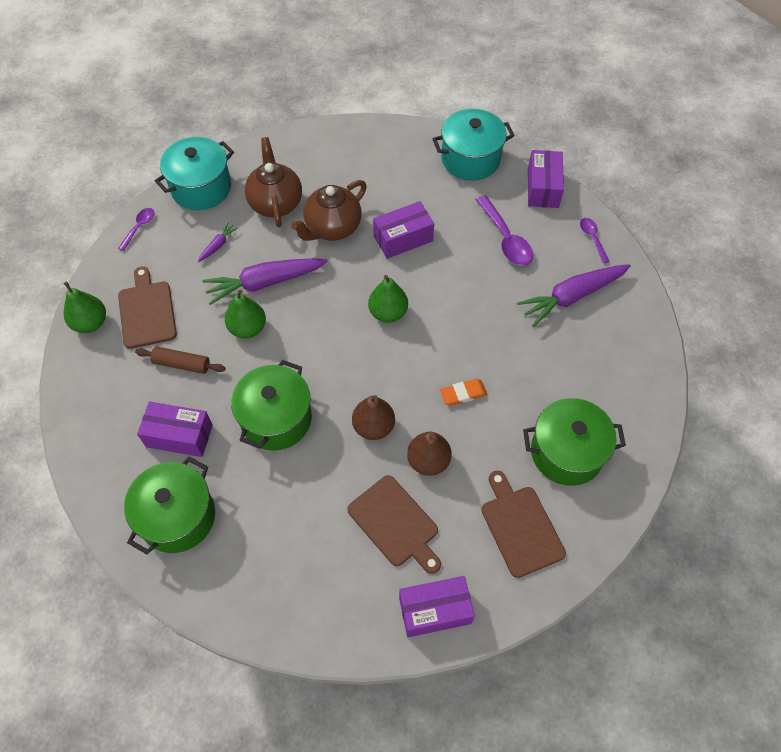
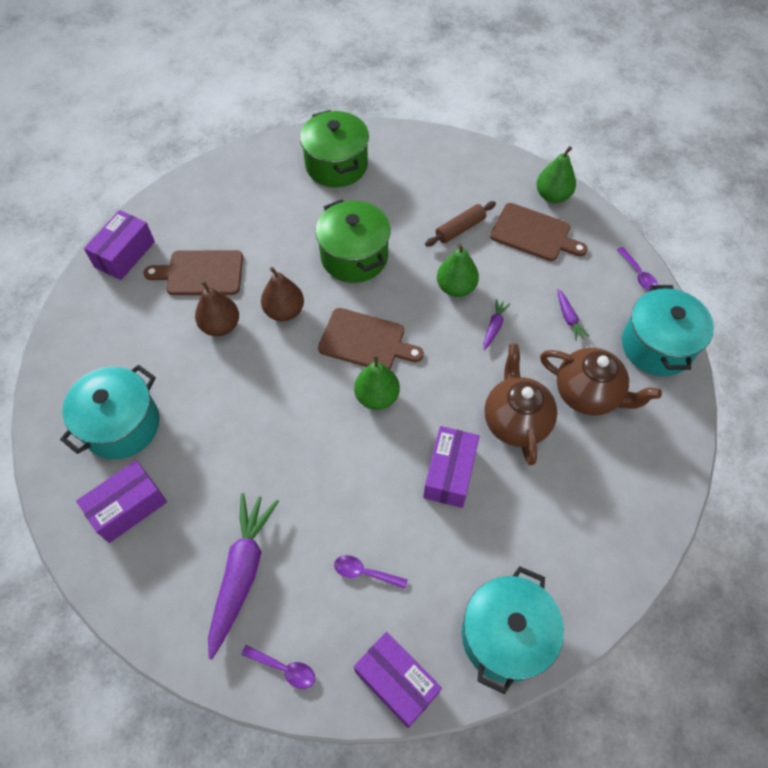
camera: 130 degrees right, 0 degrees up
(179, 436) = (397, 196): purple box -> purple box (128, 507)
(265, 283) = (494, 327): purple carrot -> purple carrot, size x0.45
(463, 394) = (246, 393): orange eraser -> none
(506, 239) = (365, 572): purple spoon -> purple spoon, size x0.57
(520, 527) = (112, 345): brown cutting board -> brown cutting board (366, 341)
(566, 452) = (122, 425): green pot -> turquoise pot

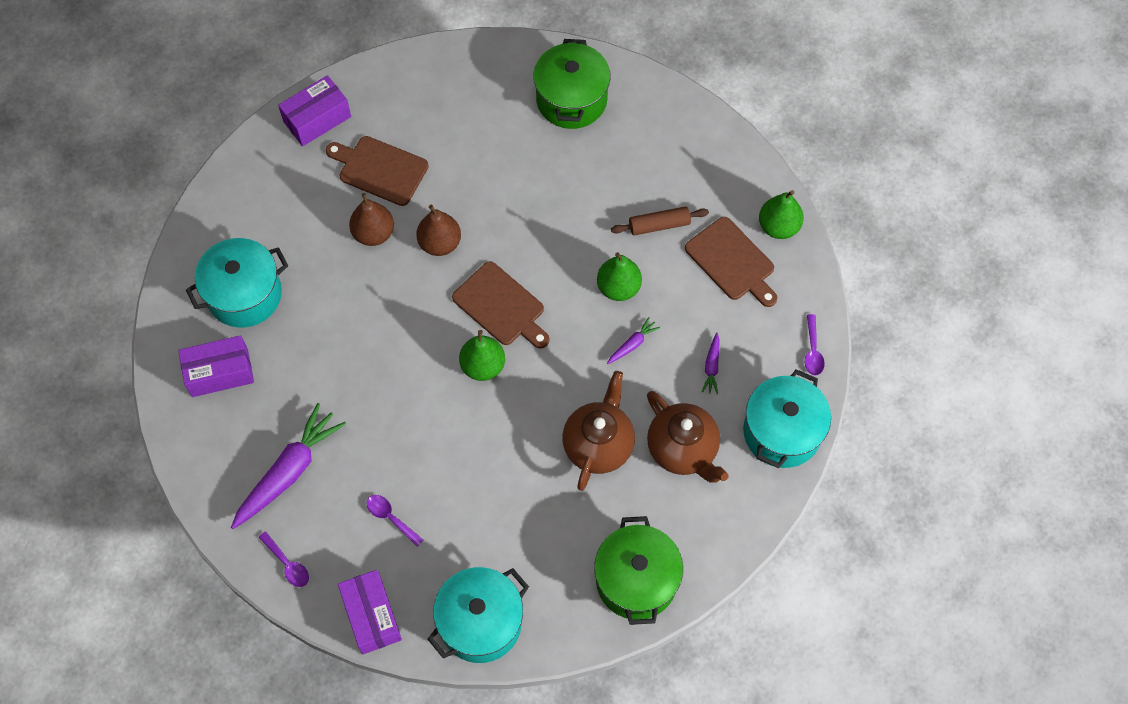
camera: 25 degrees right, 5 degrees up
(354, 257) = (536, 212): green pot -> green pot (636, 580)
(449, 473) = (510, 466): purple box -> none

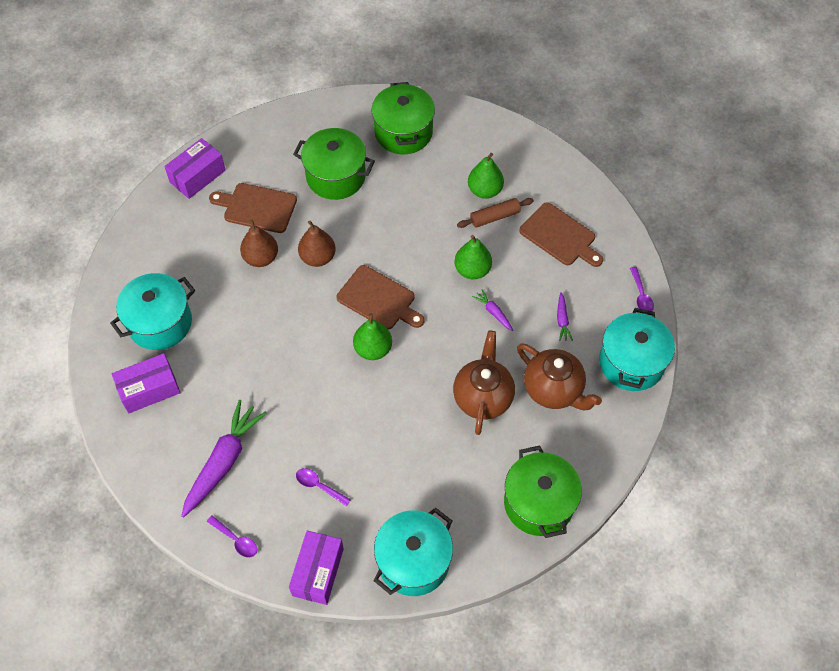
camera: 10 degrees left, 5 degrees down
(372, 616) = (318, 572): purple box -> purple box turned 45 degrees clockwise
(480, 144) = (336, 176): none -> green pot
(632, 344) = (493, 312): purple carrot -> purple carrot turned 75 degrees counterclockwise
(778, 227) = (591, 204): green pear -> green pear (485, 190)

